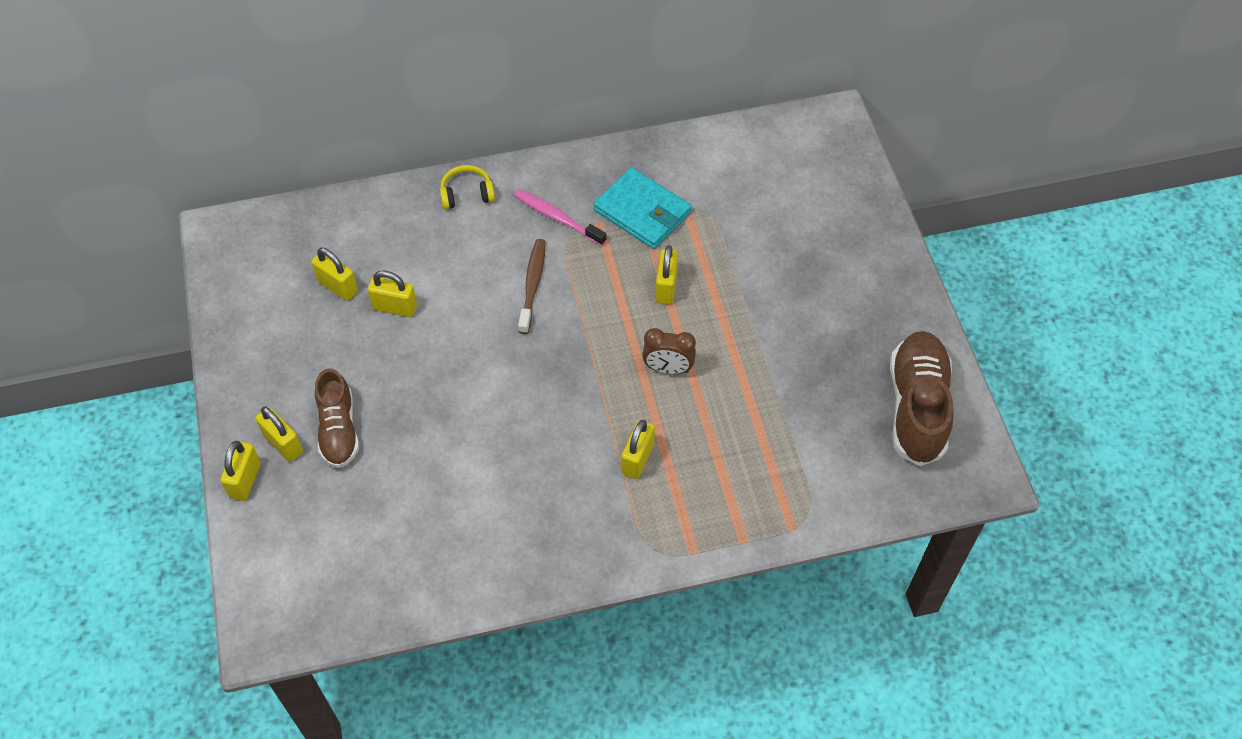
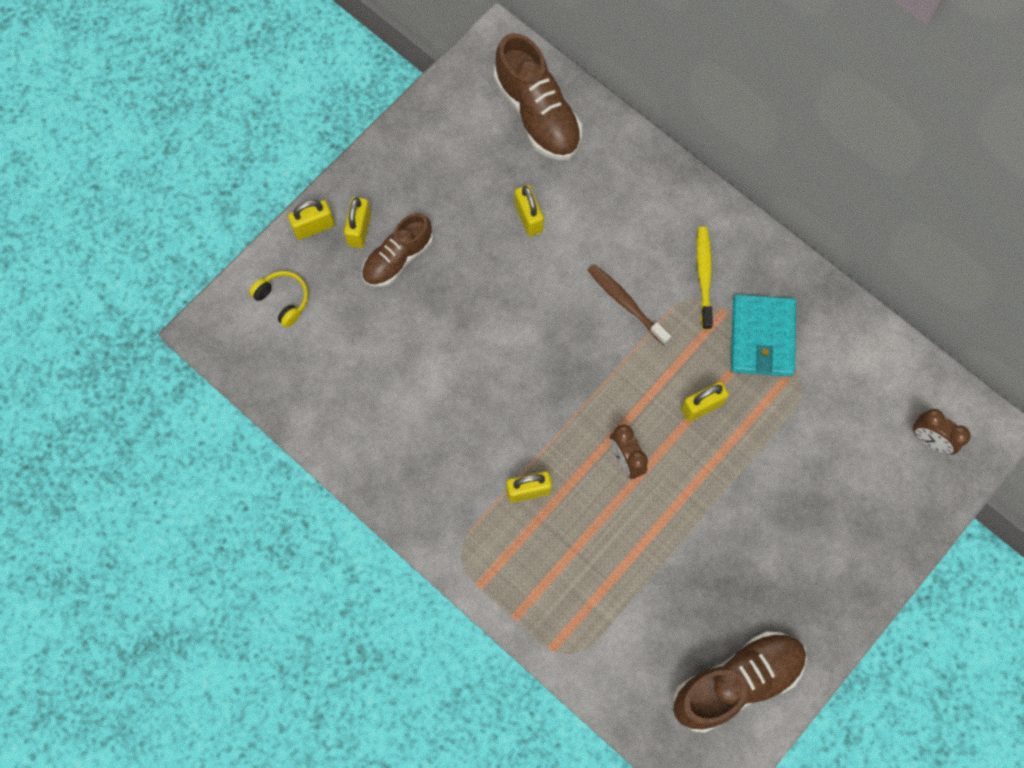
camera: 55 degrees right, 15 degrees up
(309, 244) = (537, 113): none -> brown shoe
(338, 286) = (516, 163): yellow padlock -> none
(467, 194) = (672, 191): yellow headphones -> yellow headphones (283, 300)
(533, 285) = (626, 303): brown toothbrush -> brown toothbrush turned 105 degrees counterclockwise
(557, 217) = (704, 275): pink toothbrush -> yellow toothbrush
(813, 158) = (930, 440): none -> brown clock

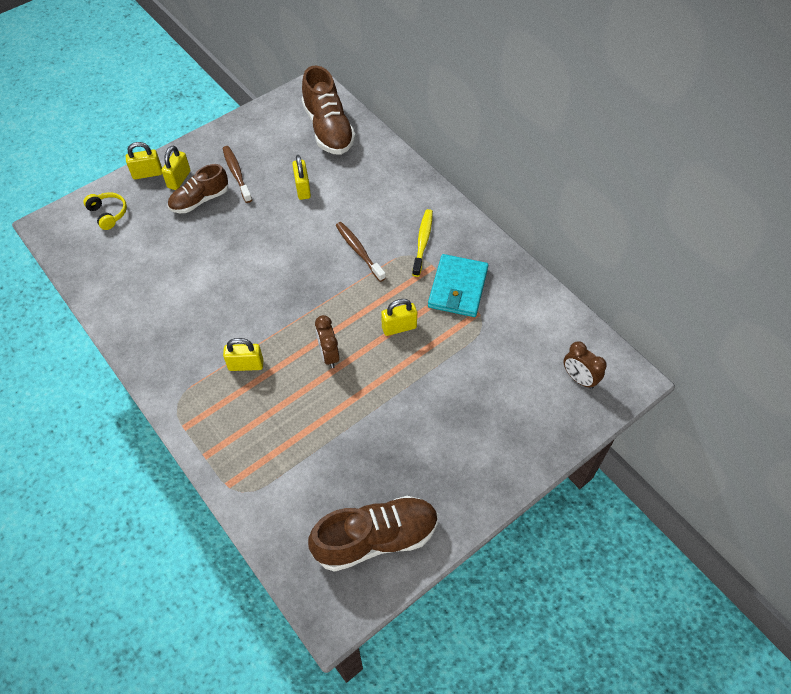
camera: 10 degrees right, 15 degrees down
(434, 208) = (236, 174): none -> brown toothbrush

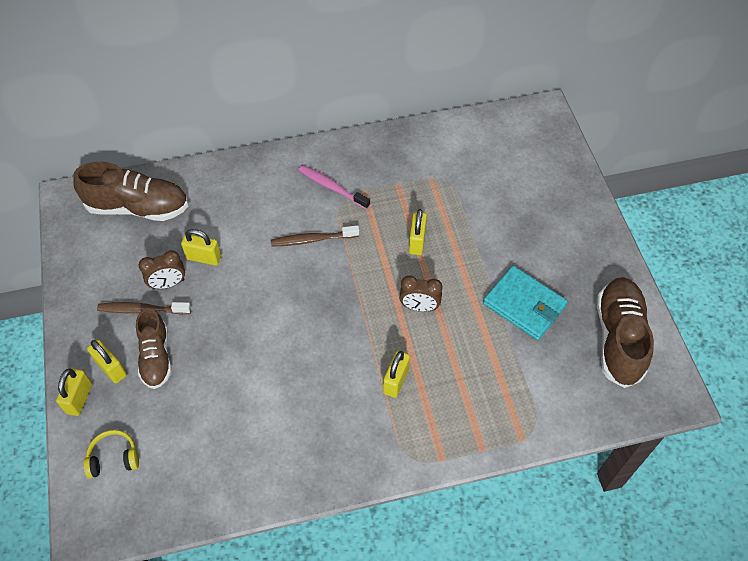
camera: 65 degrees left, 0 degrees up
(423, 242) = (332, 187): yellow toothbrush -> pink toothbrush
(458, 288) = (398, 182): turquoise wallet -> turquoise wallet (524, 305)
(579, 378) = (529, 141): brown clock -> brown clock (168, 284)

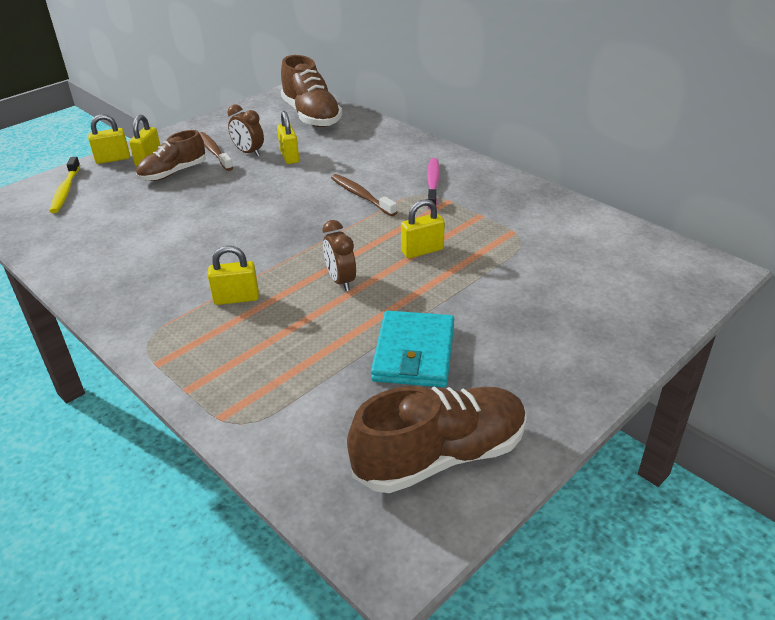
camera: 60 degrees right, 20 degrees down
(114, 458) = (65, 191): yellow headphones -> yellow toothbrush

